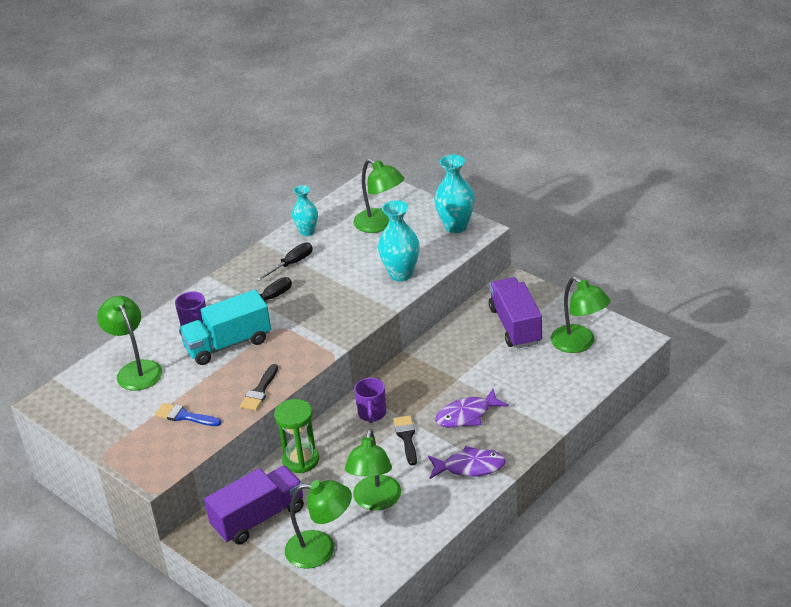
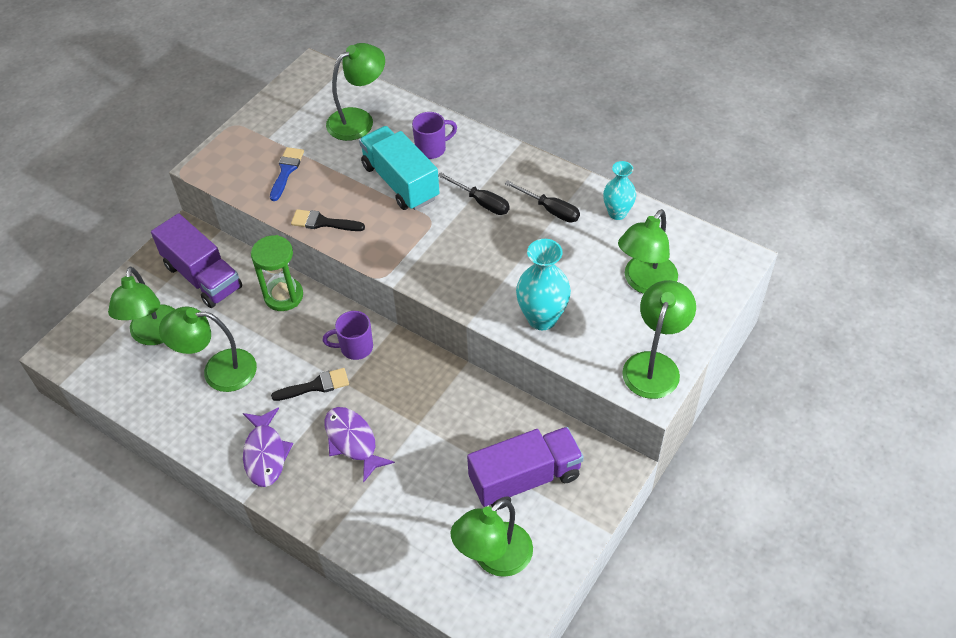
camera: 80 degrees right, 15 degrees up
(456, 227) = (654, 365): turquoise vase -> green lamp

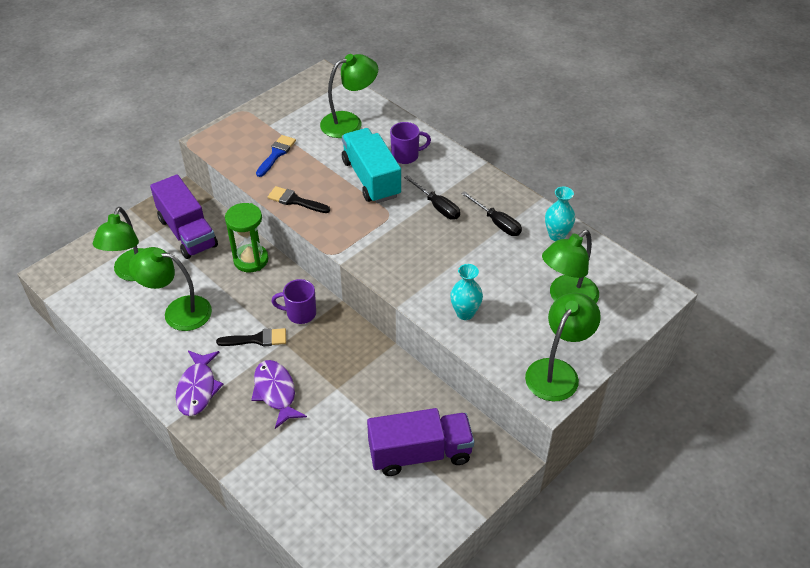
camera: 10 degrees right, 5 degrees down
(494, 558) = (373, 519): green lamp -> none
(542, 318) = (465, 313): turquoise vase -> turquoise vase, size x0.66

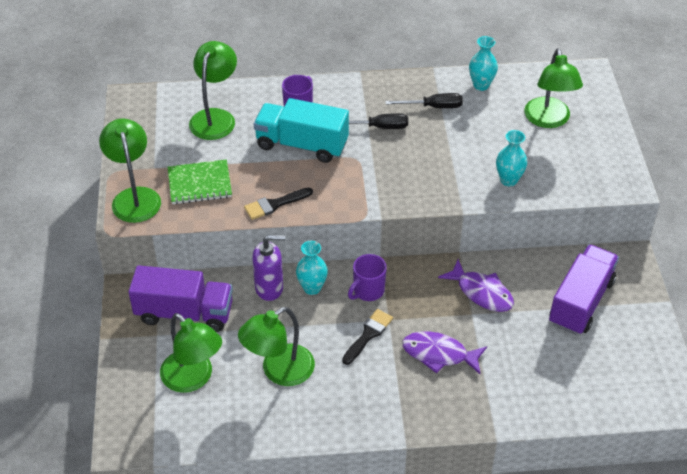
camera: 50 degrees left, 0 degrees up
(198, 389) = (384, 404): purple fish -> purple fish (481, 292)
(251, 260) = (269, 288): green hourglass -> purple soap dispenser
(273, 281) = (312, 288): none -> turquoise vase
(276, 154) = (199, 184): blue brush -> green notebook
(557, 371) = (611, 167): green lamp -> green lamp (134, 197)

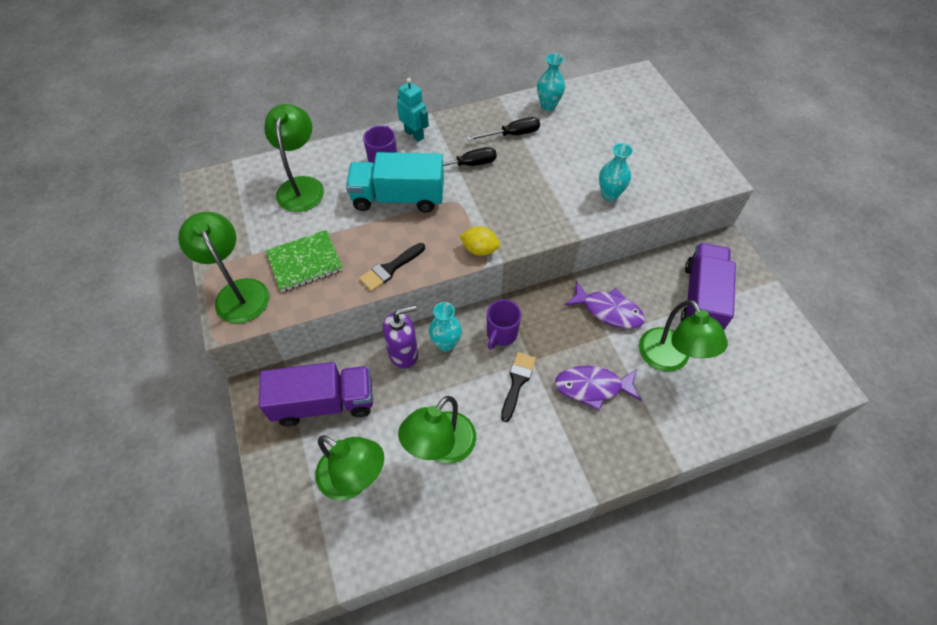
camera: 15 degrees left, 10 degrees up
(336, 89) = (414, 134): none -> turquoise robot
(363, 204) = (479, 249): none -> yellow lemon
(548, 120) = (622, 127): green lamp -> green lamp (669, 359)

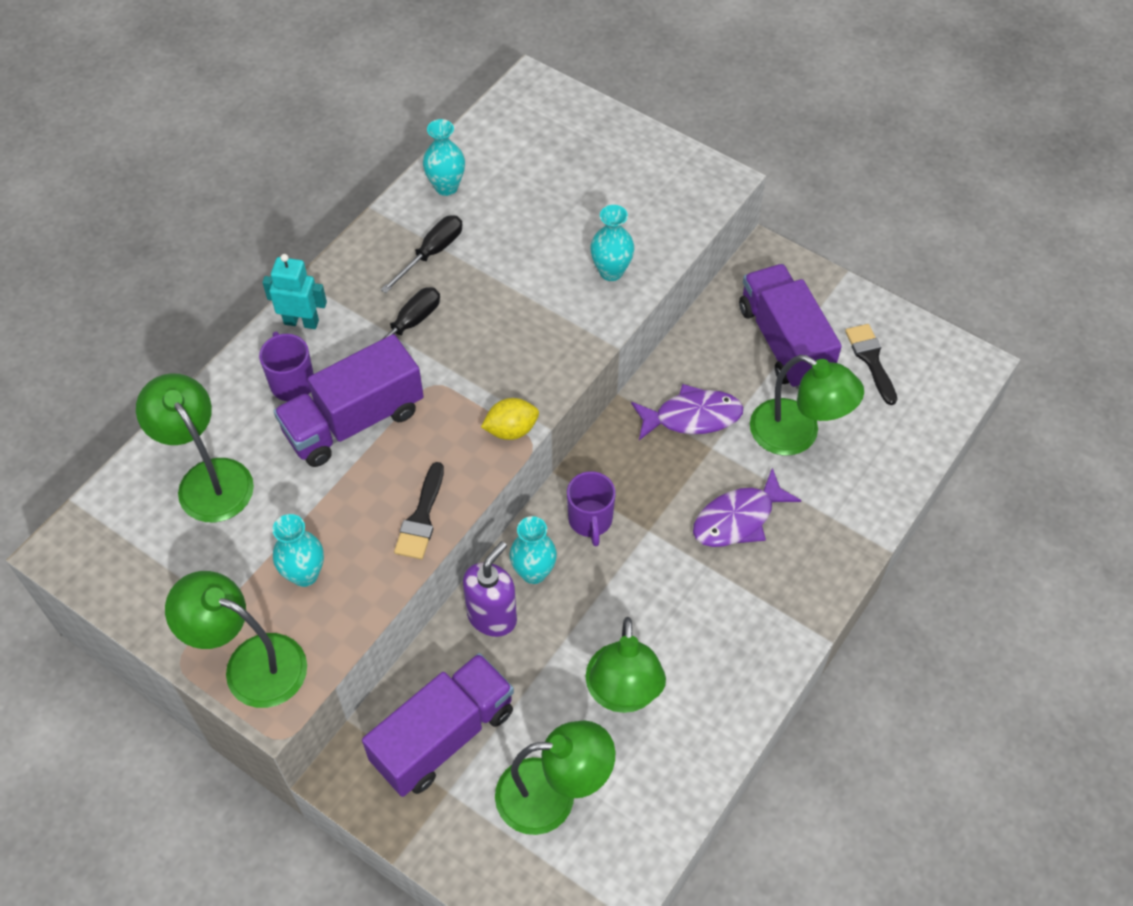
camera: 35 degrees left, 0 degrees up
(305, 262) = (304, 574): green notebook -> turquoise vase
(398, 198) = (354, 421): turquoise truck -> purple truck
(517, 382) = (652, 566): black brush -> black brush (871, 359)

